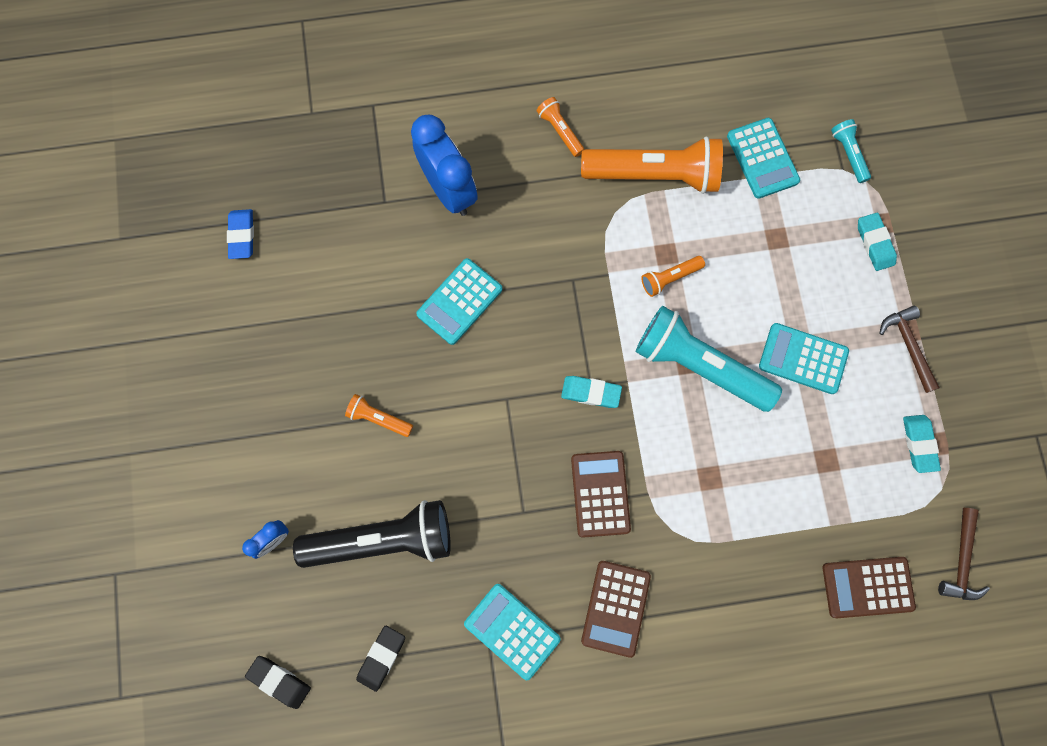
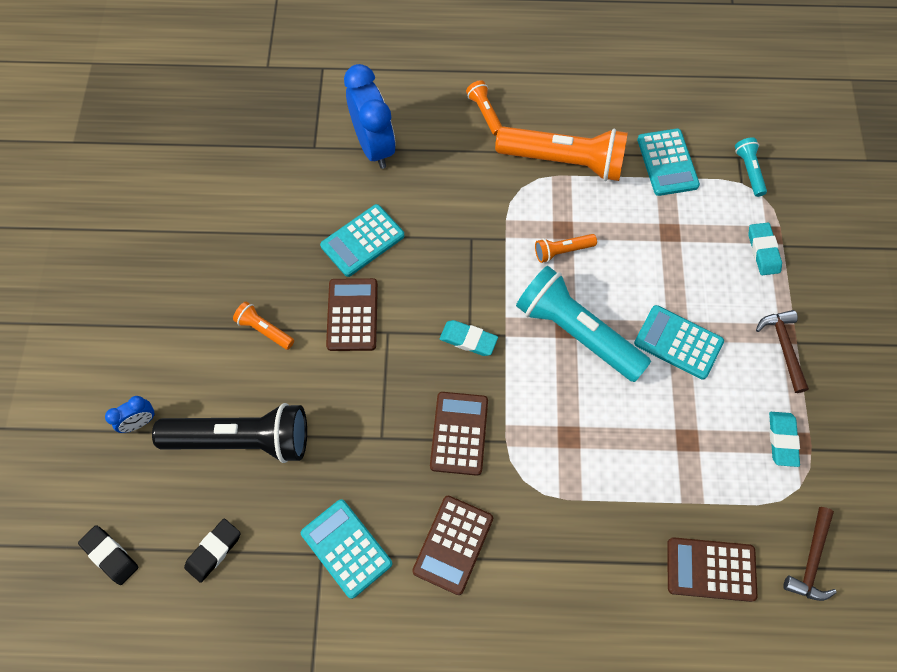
camera: 10 degrees right, 10 degrees down
(242, 235) = (180, 156): blue eraser -> none
(466, 386) = (352, 315): none -> brown calculator

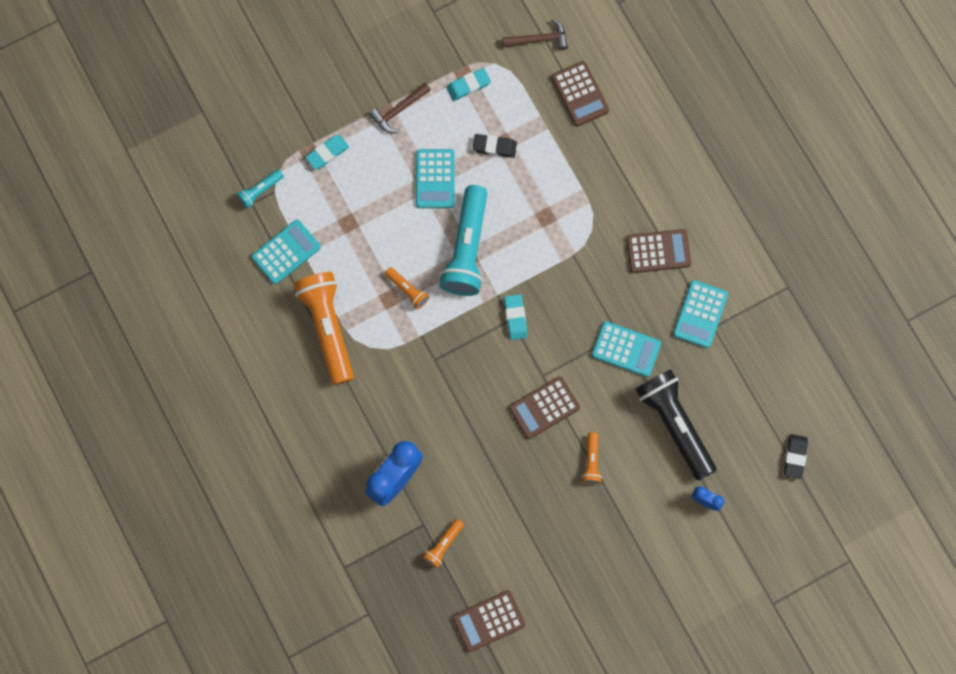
camera: 120 degrees left, 10 degrees up
(214, 551) = (752, 394): black eraser -> black eraser (494, 147)
(362, 241) = (482, 436): turquoise calculator -> turquoise calculator (626, 349)
(459, 433) = (585, 287): brown calculator -> brown calculator (488, 621)
(485, 113) = (315, 411): orange flashlight -> orange flashlight (443, 545)

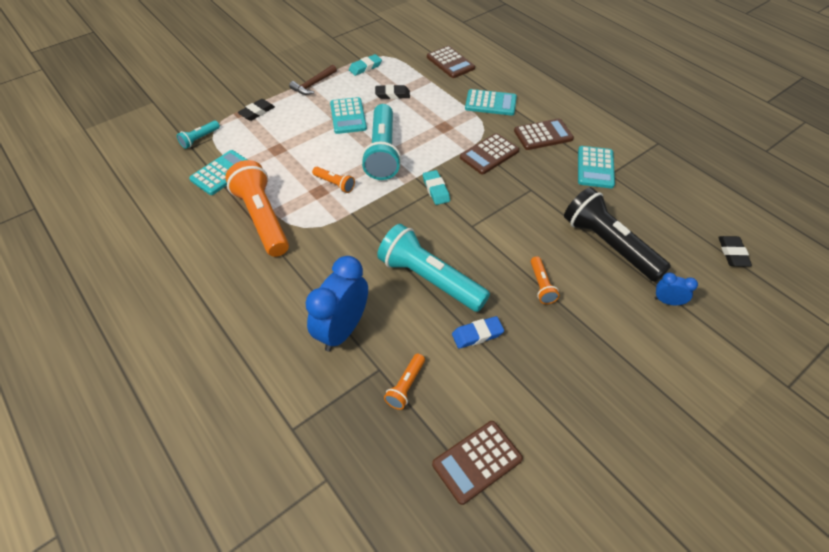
camera: 10 degrees left, 25 degrees down
(327, 153) = (257, 112): turquoise eraser -> black eraser
(486, 436) = (430, 279): none -> turquoise flashlight
(517, 505) = (477, 334): none -> blue eraser
(539, 39) = (413, 42): brown hammer -> none
(544, 408) = (481, 249): brown calculator -> brown calculator (489, 154)
(626, 349) = (541, 198): turquoise calculator -> turquoise calculator (490, 103)

